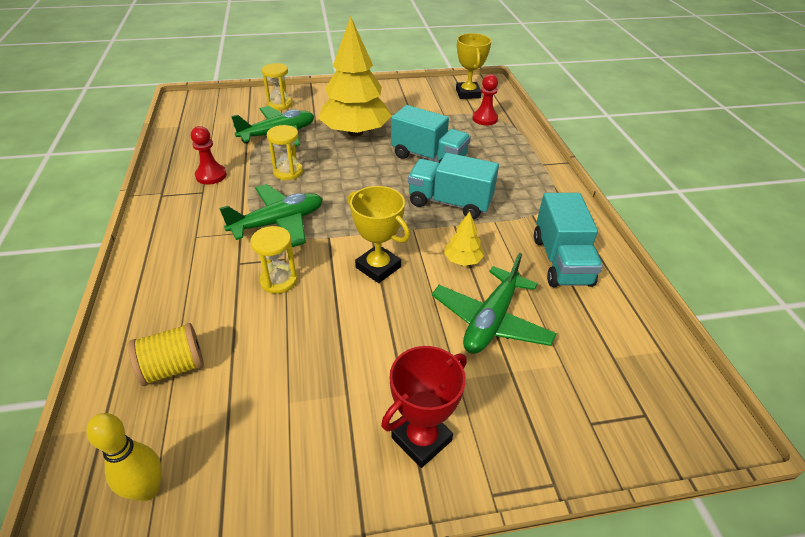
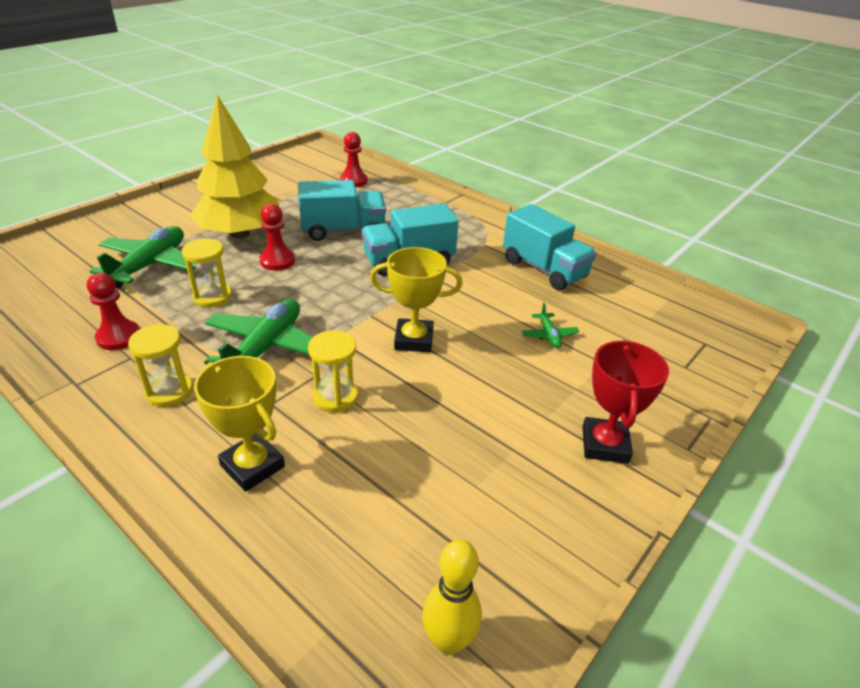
camera: 40 degrees left, 5 degrees down
(173, 368) = (330, 530): yellow spool -> none
(280, 104) = (110, 235): yellow hourglass -> yellow hourglass (169, 391)
(356, 163) = (277, 261): none -> red pawn
(462, 260) = (474, 301): yellow tree -> none
(468, 94) = (311, 164): yellow trophy -> yellow trophy (252, 466)
(491, 321) = (549, 335): green plane -> green plane, size x0.47

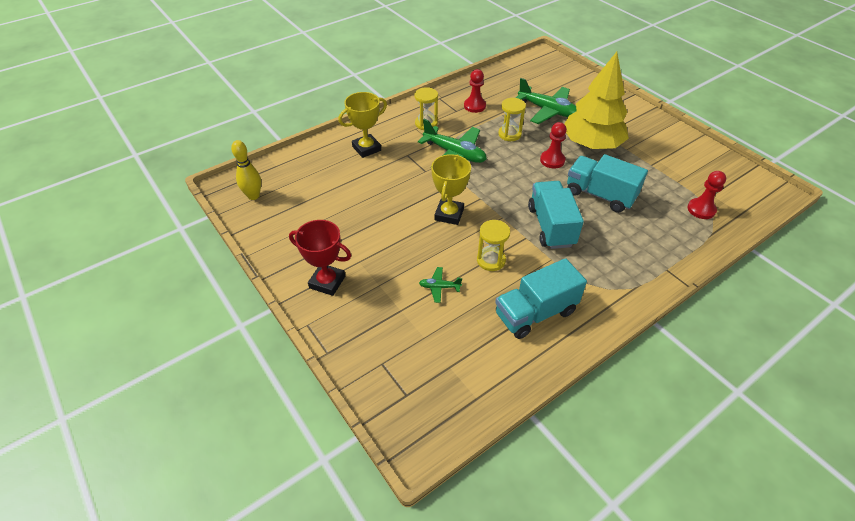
camera: 105 degrees right, 10 degrees up
(335, 397) = (405, 177): yellow hourglass -> yellow hourglass (491, 260)
(343, 231) = (600, 195): turquoise truck -> turquoise truck turned 120 degrees clockwise

